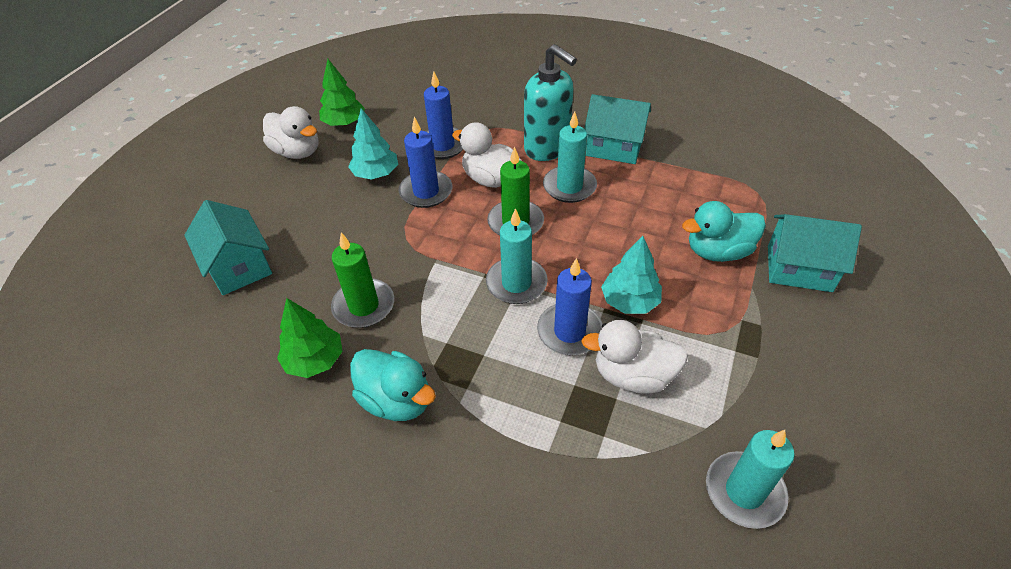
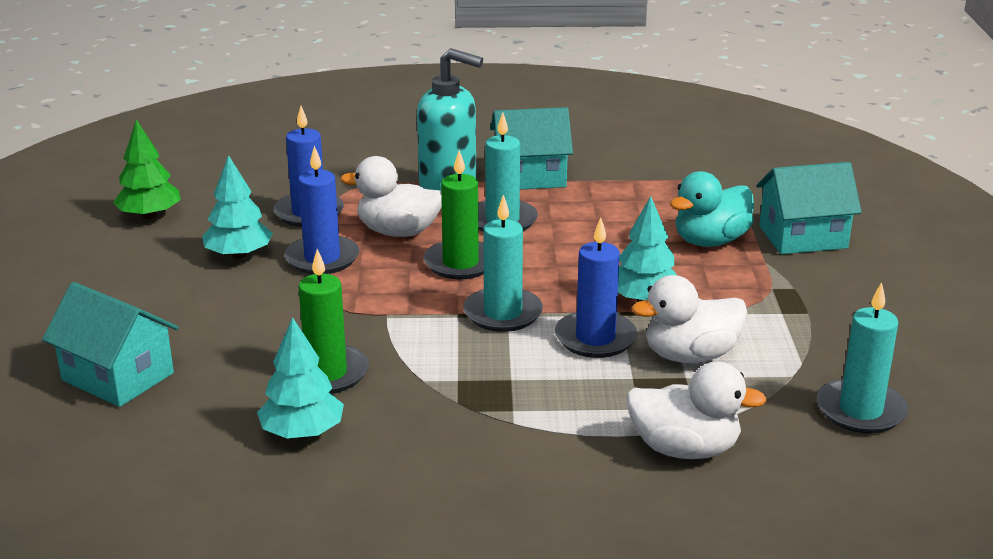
camera: 25 degrees left, 20 degrees down
(297, 152) = (104, 255): white duck -> white duck (684, 449)
(315, 360) = (302, 433): green tree -> turquoise tree
(396, 400) = (436, 439): turquoise duck -> none

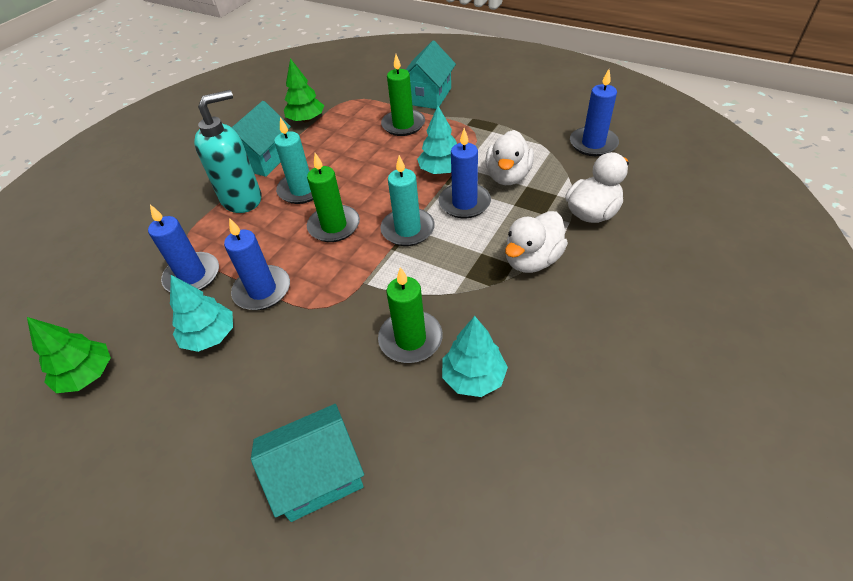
camera: 55 degrees left, 20 degrees up
(398, 232) = (267, 240): white duck -> white duck (532, 260)
(637, 173) = (306, 120): none -> green tree
(710, 241) = (403, 125): turquoise duck -> green candle
(860, 410) = (593, 144): turquoise candle -> blue candle

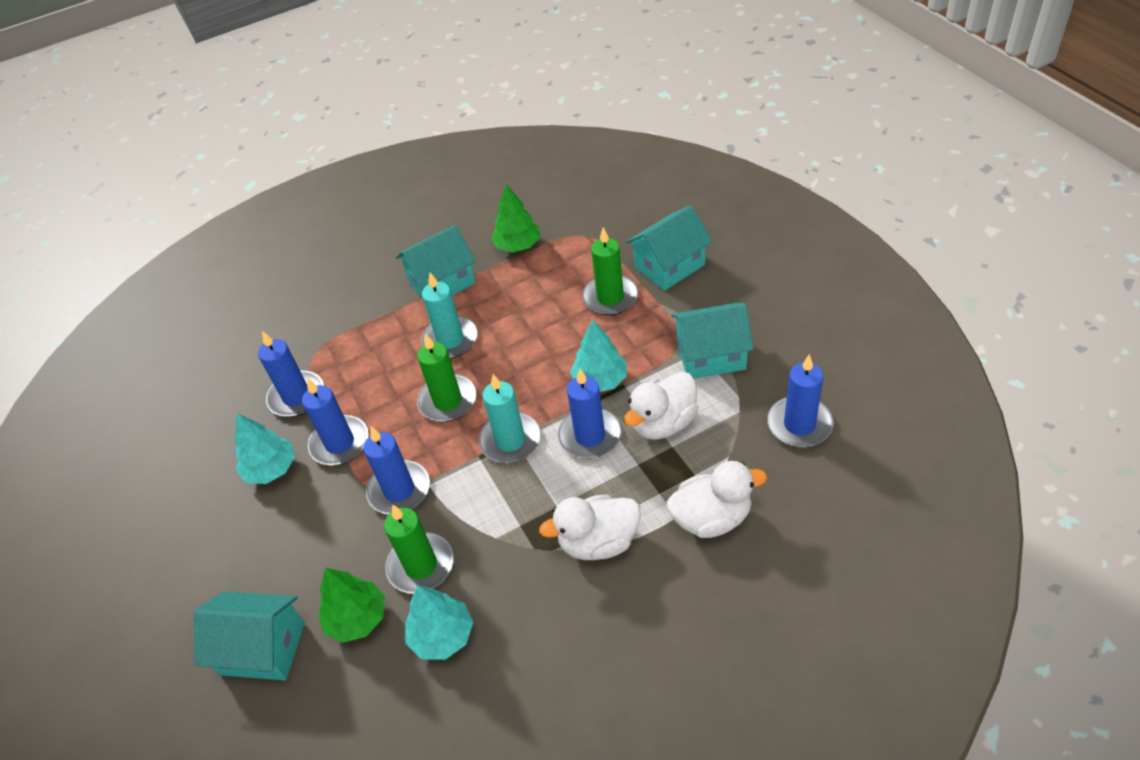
camera: 35 degrees right, 0 degrees up
(87, 375) = (168, 457): green tree -> green tree (357, 618)
(242, 199) = (391, 326): turquoise soap dispenser -> none
(345, 298) = (399, 490): none -> blue candle
(502, 130) = (711, 356): none -> turquoise house

